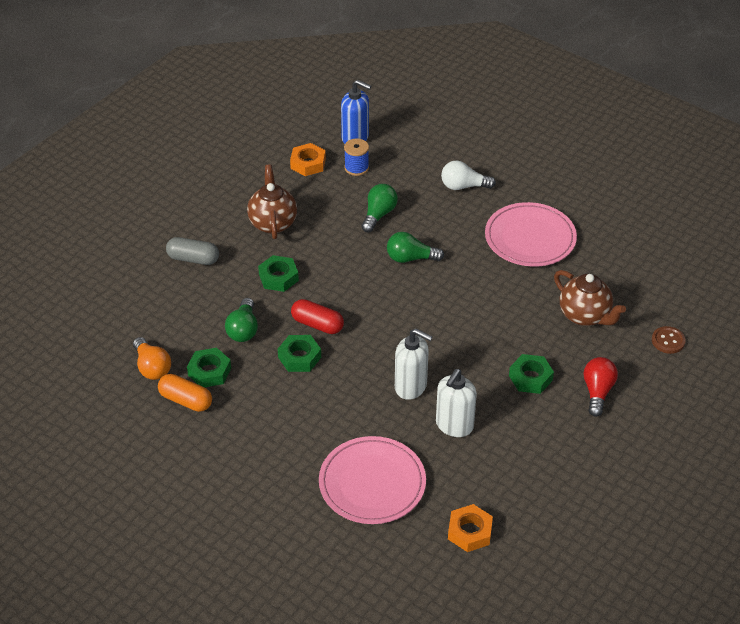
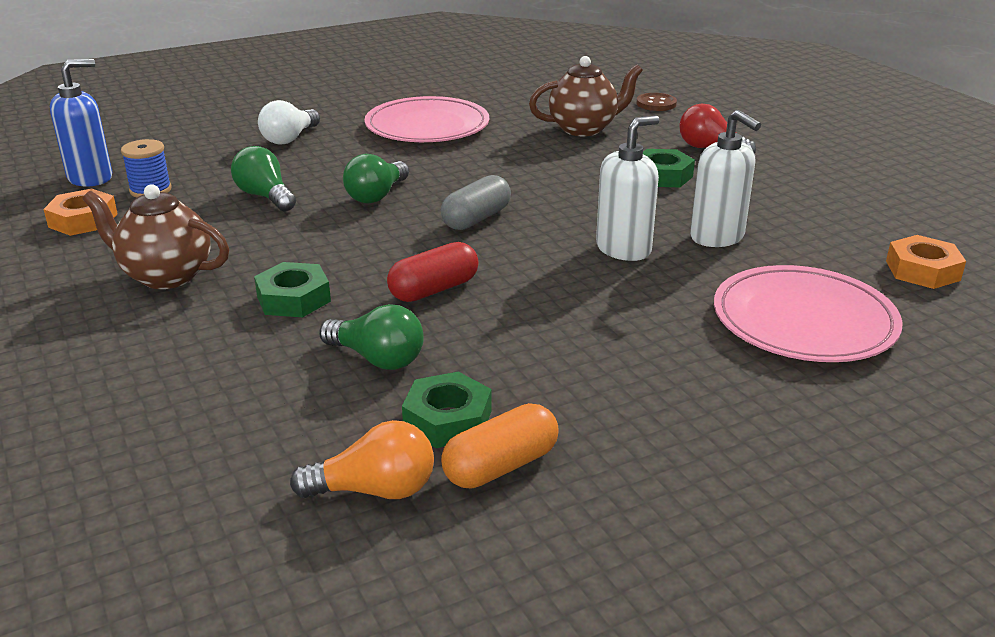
camera: 65 degrees left, 15 degrees down
(193, 259) = (142, 371): grey capsule -> grey capsule (476, 219)
(299, 357) = (491, 321): green nut -> none

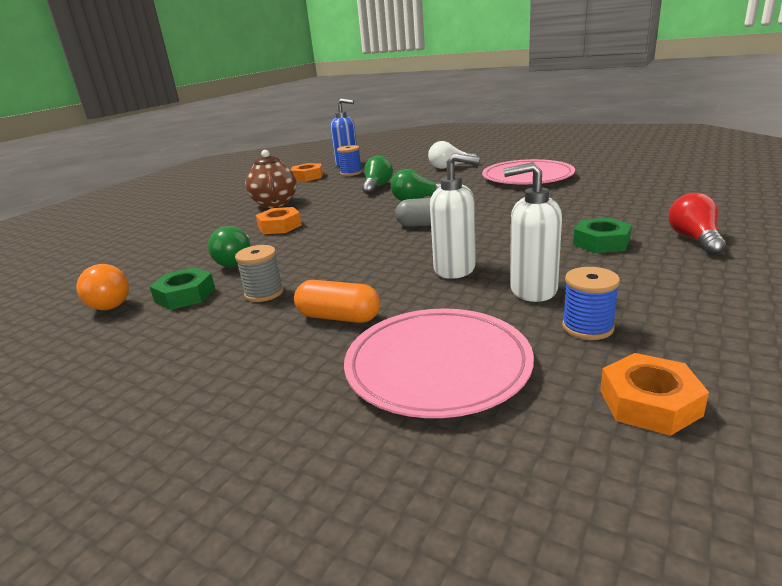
camera: 60 degrees right, 5 degrees down
(293, 299) = (279, 226): green nut -> orange nut
(434, 289) = (325, 245): red capsule -> none
(500, 466) = (143, 324): orange capsule -> orange capsule (339, 317)
(527, 363) = (264, 293): none -> grey spool
(584, 129) = (622, 201): brown teapot -> none
(656, 104) = (730, 201): brown button -> none
(717, 237) = (532, 290): white soap dispenser -> white soap dispenser turned 75 degrees clockwise
(806, 245) = (587, 327): none -> blue spool

